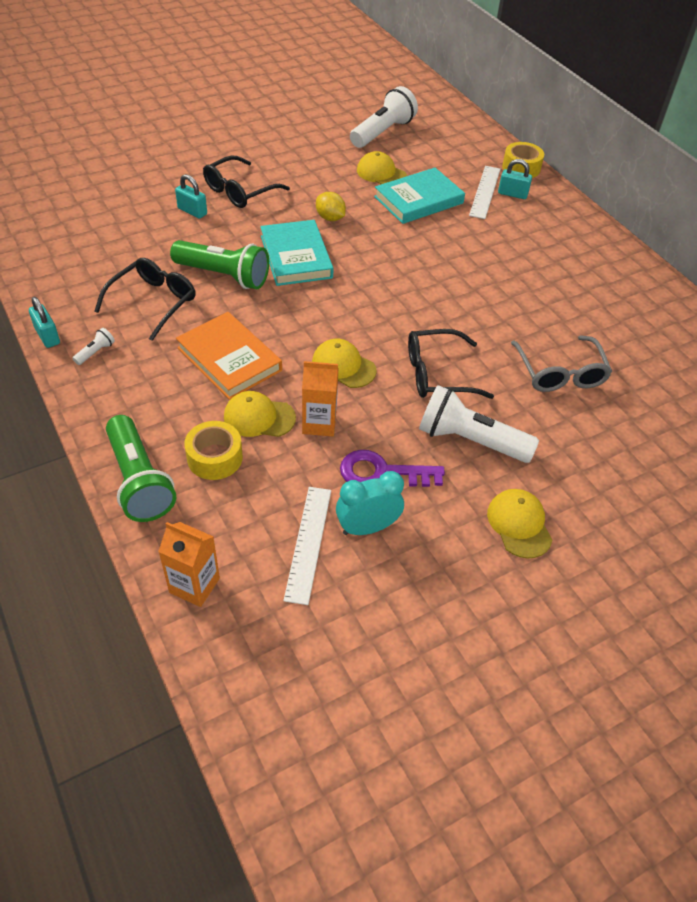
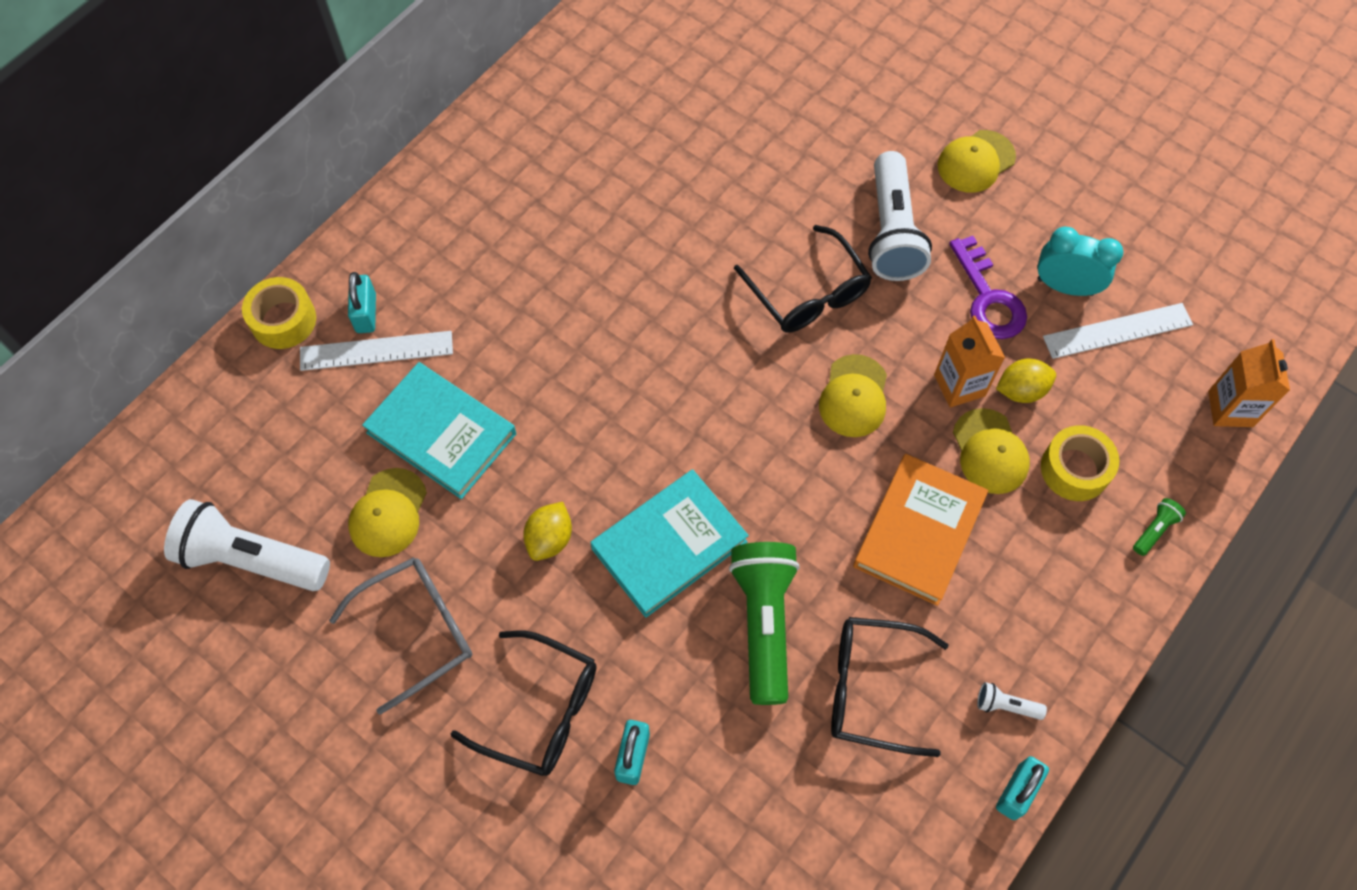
camera: 110 degrees left, 15 degrees up
(139, 481) = (1154, 530): green flashlight -> green flashlight, size x0.41
(294, 456) = (1021, 390): none -> yellow lemon
(367, 527) = (1065, 286): turquoise clock -> turquoise clock turned 150 degrees clockwise
(560, 373) = (734, 173): grey glasses -> grey glasses (418, 631)

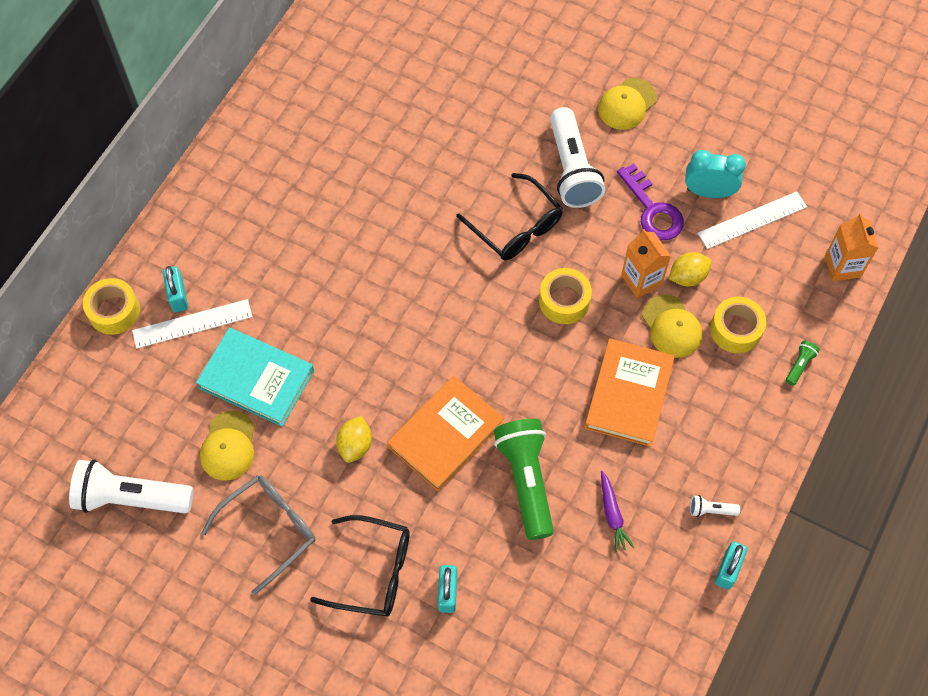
camera: 10 degrees left, 0 degrees up
(669, 545) = (445, 435): turquoise book -> orange book
(854, 396) = (564, 301): yellow cap -> yellow tape
(871, 688) = (612, 514): black glasses -> purple carrot

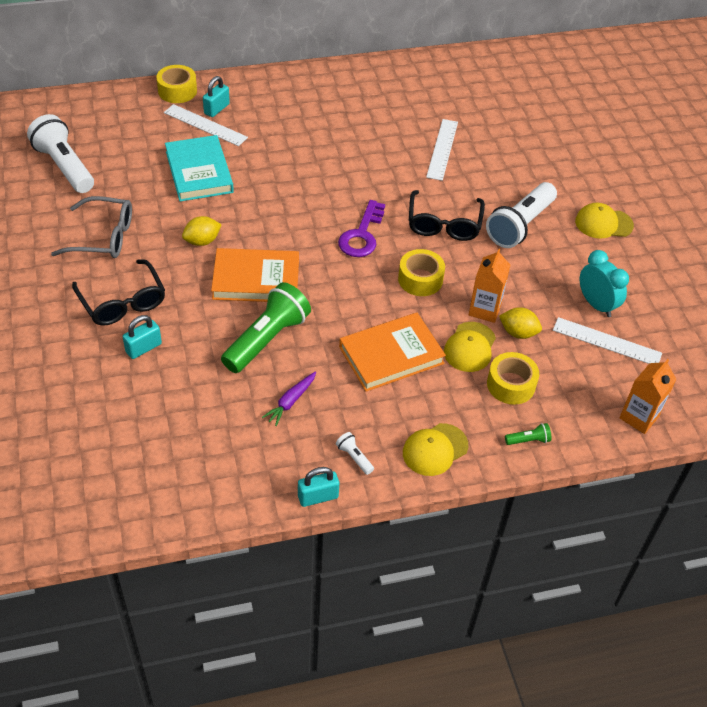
camera: 45 degrees right, 15 degrees down
(228, 446) = (141, 186): yellow cap -> yellow cap (435, 449)
(421, 148) = (442, 149): none -> white ruler
(652, 210) = (544, 283): purple key -> purple key (362, 235)

